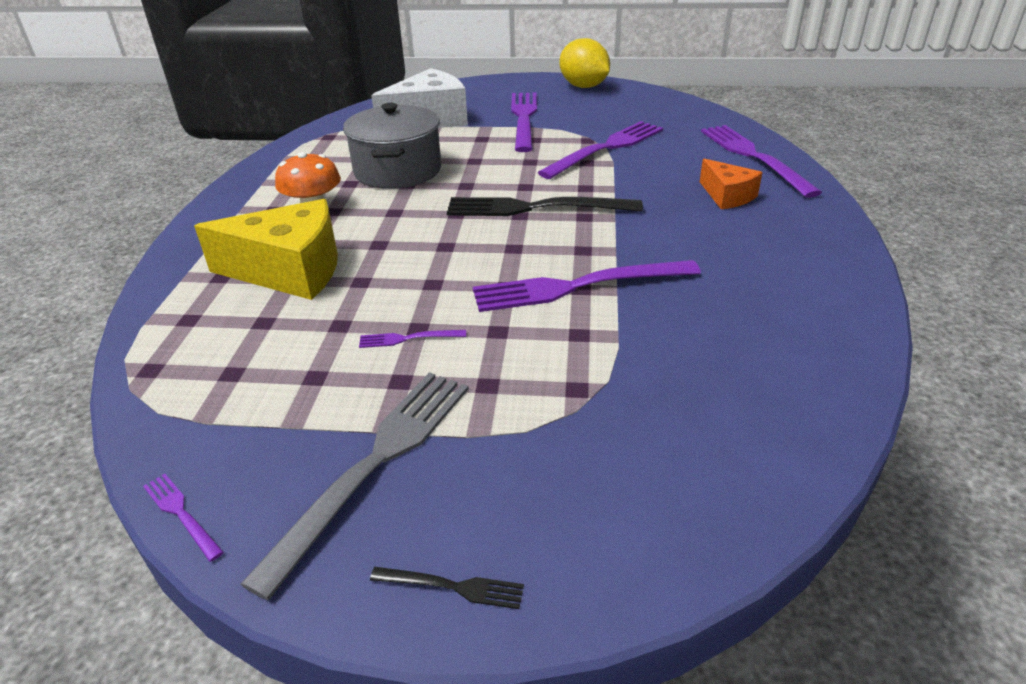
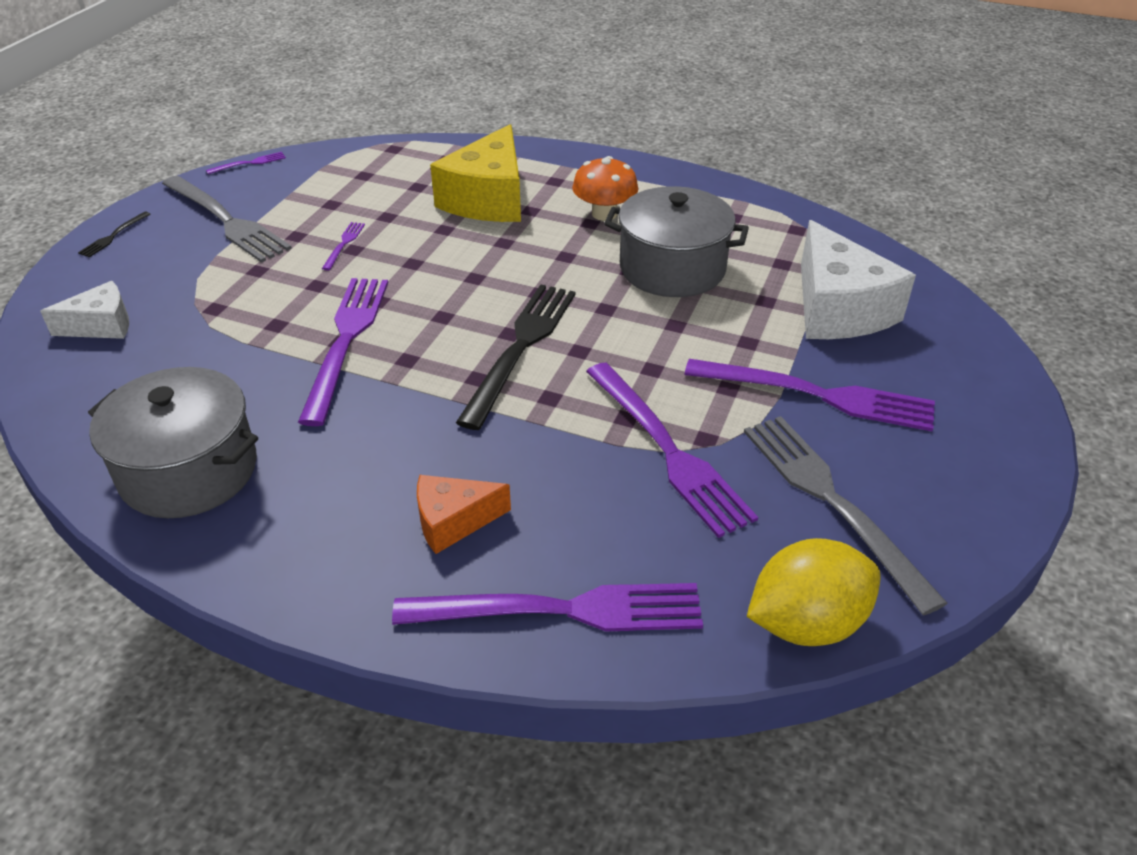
camera: 105 degrees right, 5 degrees up
(583, 86) = (970, 501): yellow lemon -> yellow lemon (806, 623)
(610, 110) = (831, 501): none -> grey fork
(664, 474) = (101, 325): none -> white cheese
(796, 311) = (189, 471): none -> grey pot

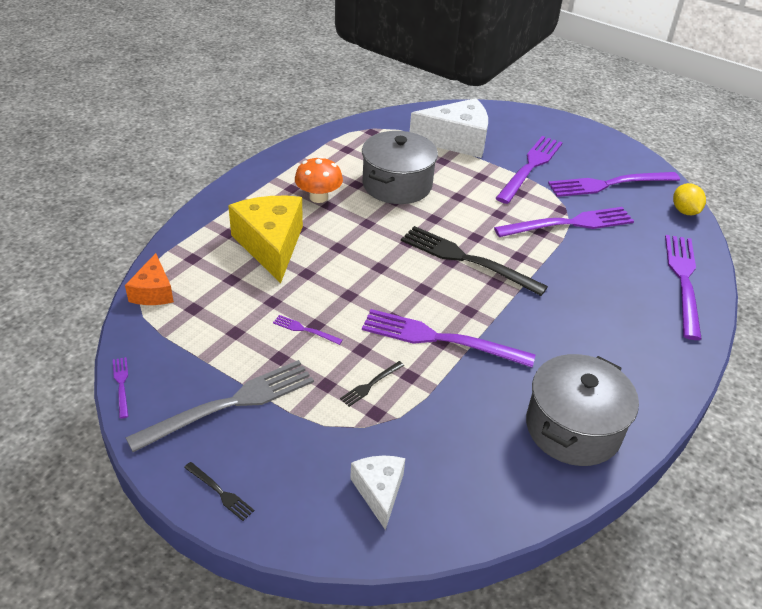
camera: 80 degrees left, 0 degrees up
(259, 299) = (370, 385): none -> black fork
(453, 521) = (622, 309): orange cheese -> orange cheese (153, 292)
(488, 199) = (271, 245): yellow cheese -> yellow cheese turned 135 degrees counterclockwise
(806, 623) = (684, 211): yellow lemon -> yellow lemon, size x0.64
(831, 501) = (609, 184): grey fork -> purple fork

